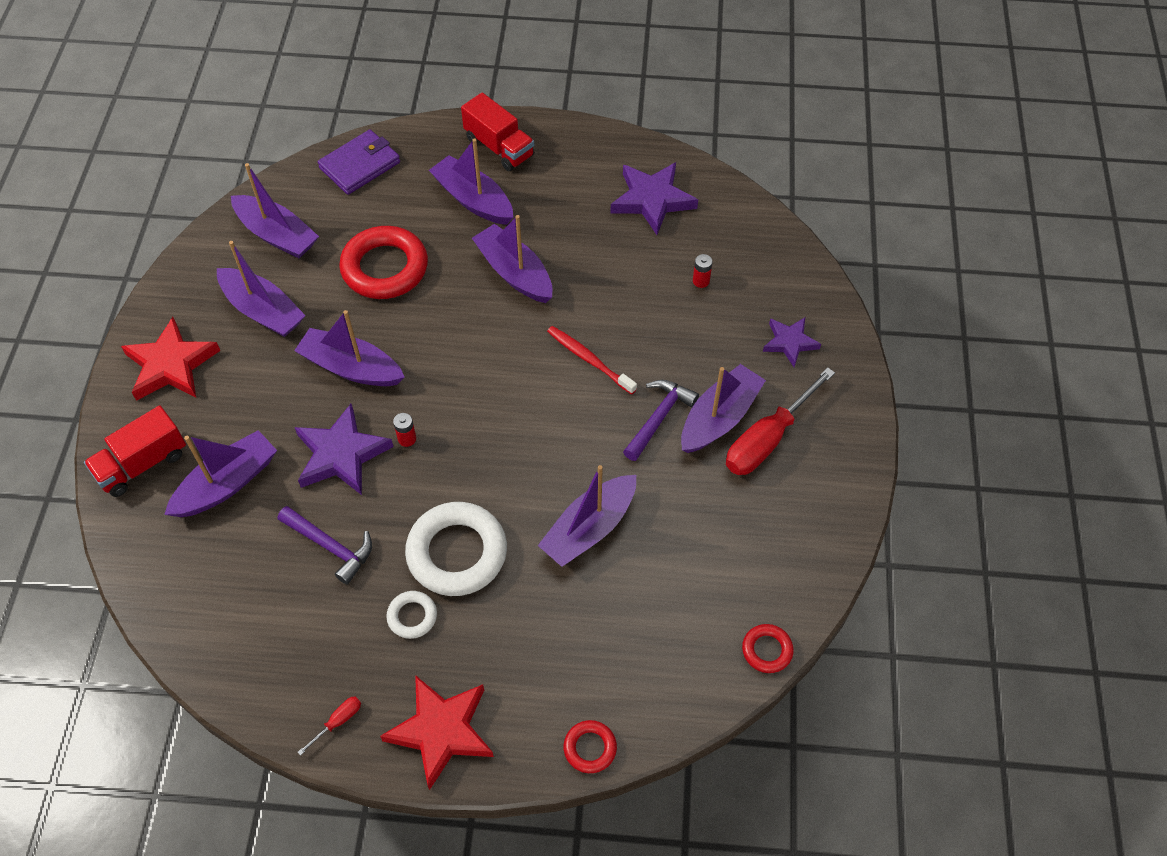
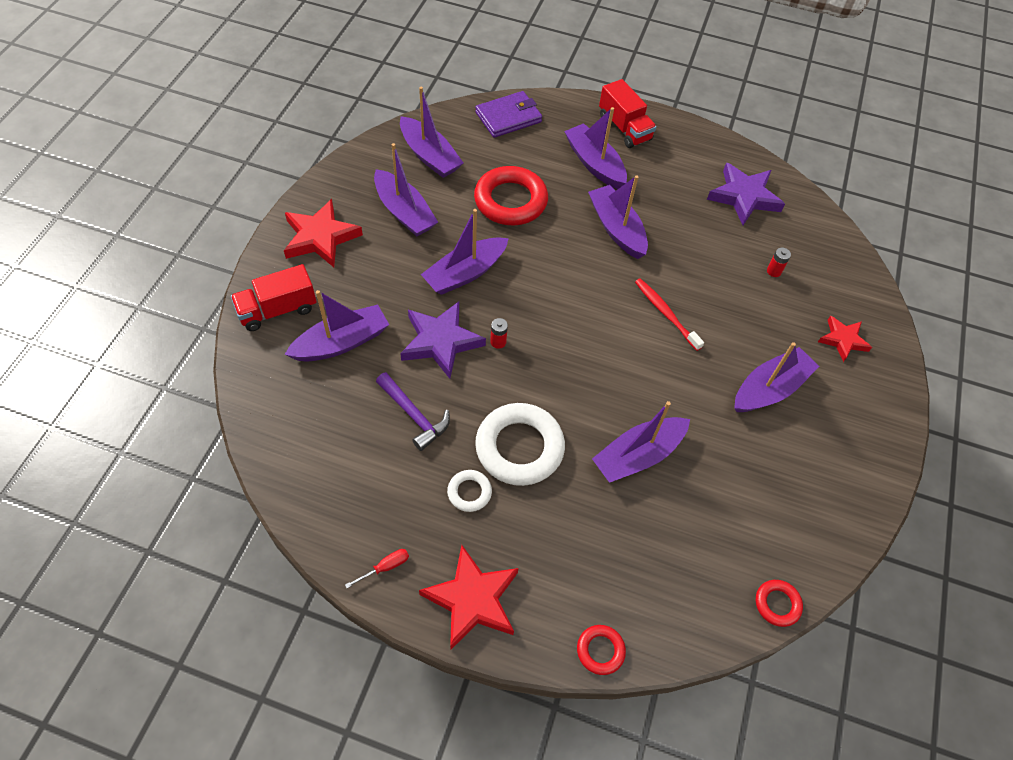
camera: 10 degrees right, 0 degrees up
(351, 367) = (465, 273): purple boat -> purple boat turned 75 degrees counterclockwise
(659, 418) = (717, 376): purple hammer -> none
(767, 439) = (809, 417): red screwdriver -> none
(789, 342) = (843, 340): purple star -> red star

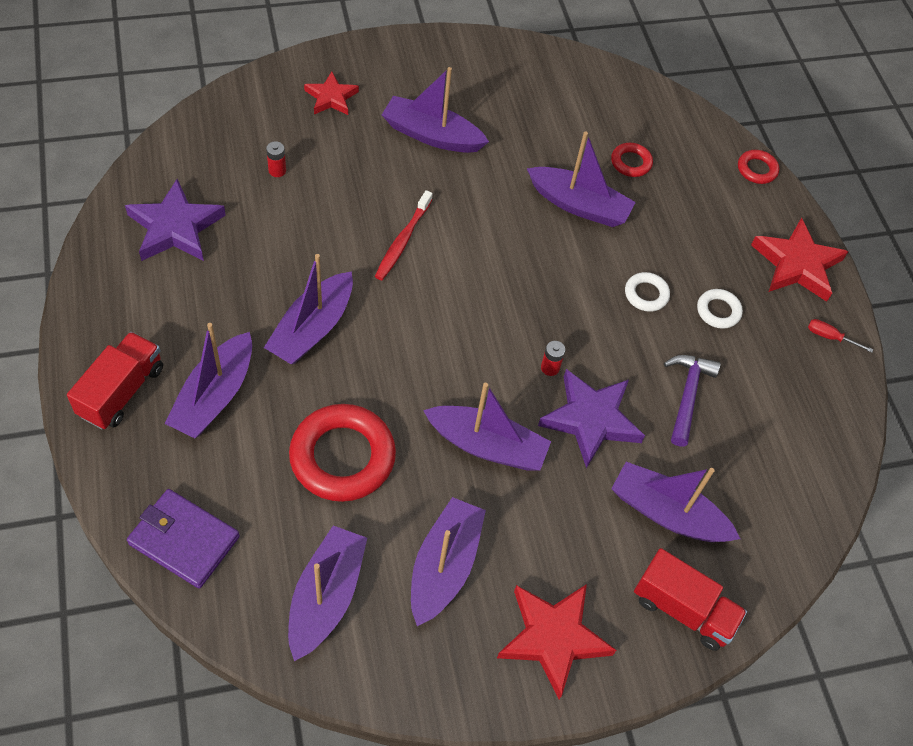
camera: 125 degrees left, 0 degrees up
(519, 448) = (646, 294): white ring -> white ring, size x0.48
(777, 604) = (628, 80): red ring -> red ring (631, 162)

